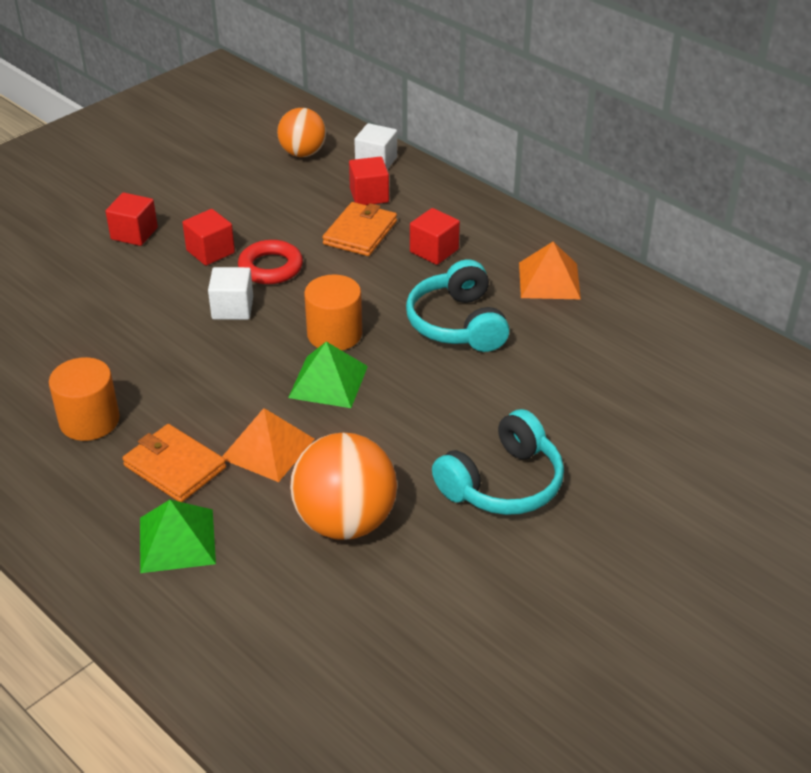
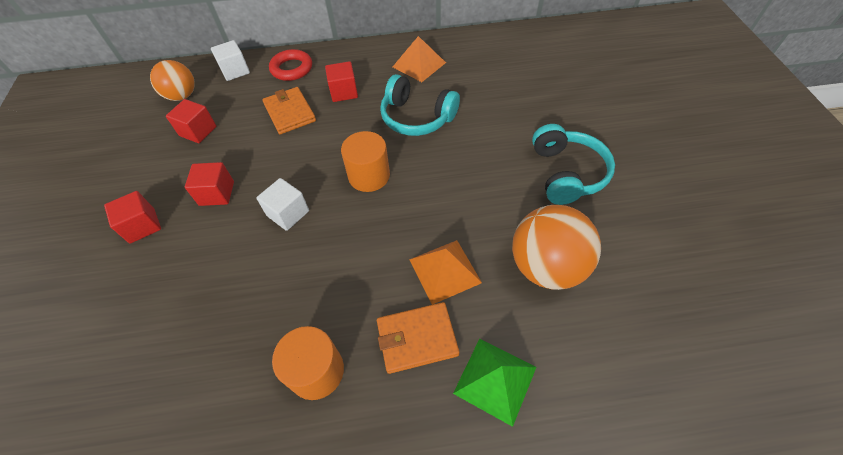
camera: 50 degrees left, 15 degrees up
(270, 267) = (271, 171): red ring -> red ring (292, 69)
(328, 381) = (410, 203): green pyramid -> none
(369, 195) = (261, 90): red cube -> red cube (198, 131)

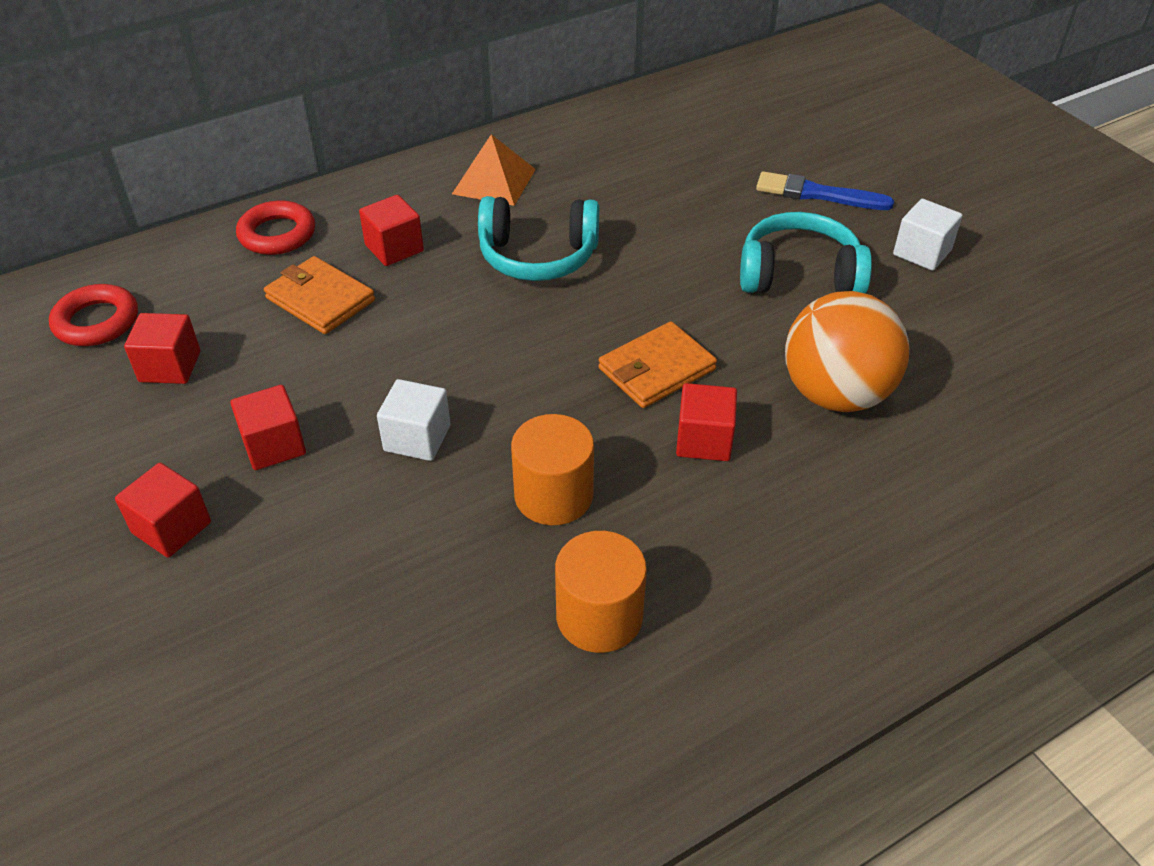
camera: 25 degrees left, 10 degrees down
(182, 96) = (96, 322): orange ball -> red ring
(235, 71) = (172, 260): white cube -> white cube (922, 252)
(369, 176) = (514, 353): orange cylinder -> orange cylinder (553, 495)
(417, 338) = (715, 531): orange wallet -> orange wallet (656, 369)
(445, 271) = (704, 440): orange pyramid -> red cube
(495, 380) = (845, 542): green pyramid -> none
(566, 173) = (799, 275): turquoise headphones -> turquoise headphones turned 60 degrees counterclockwise
(608, 120) = (818, 194): none -> blue brush

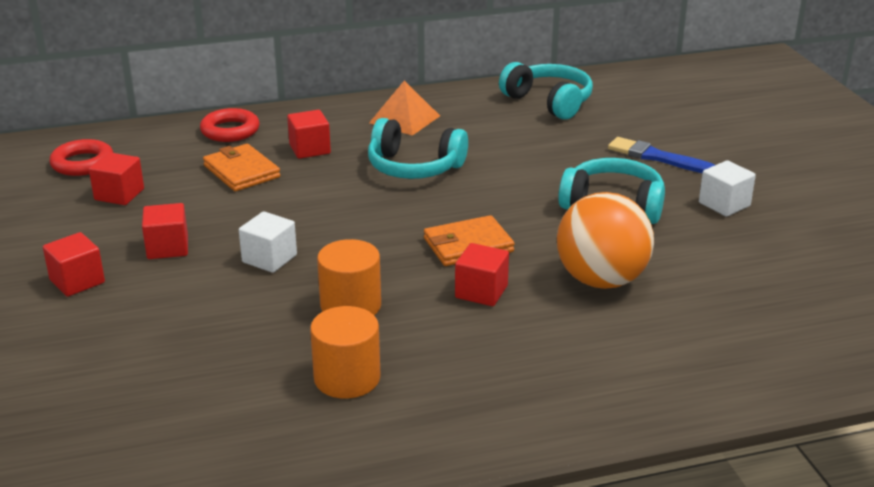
camera: 15 degrees right, 15 degrees down
(656, 128) = (549, 102): none -> turquoise headphones

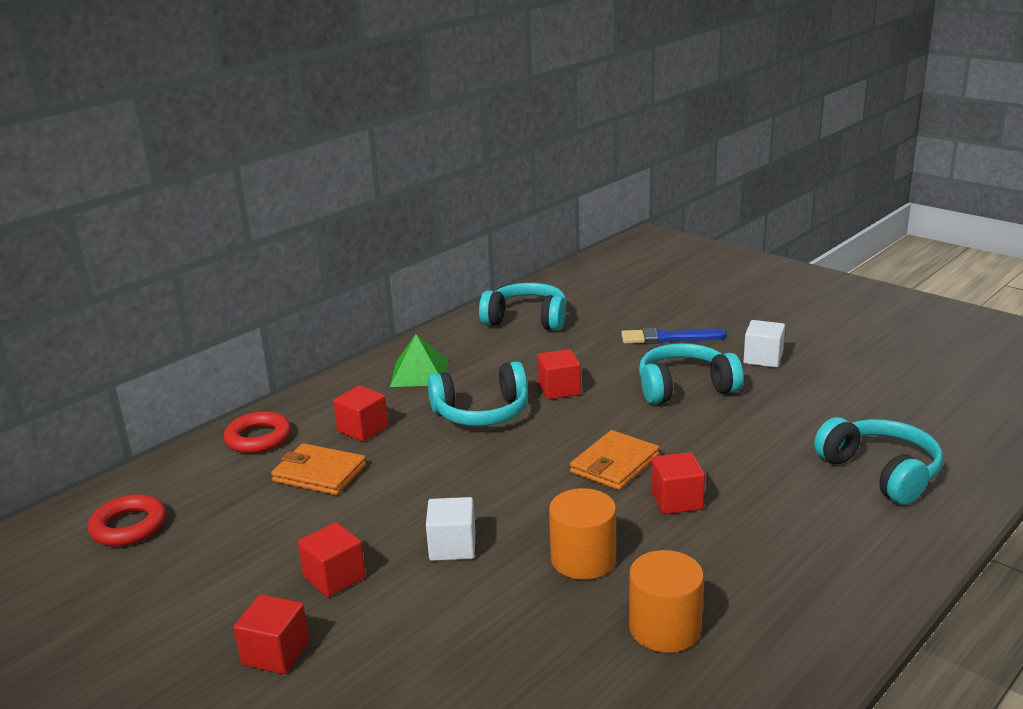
camera: 30 degrees left, 5 degrees down
(119, 194) = (213, 543): red cube -> red cube (559, 389)
(404, 119) = (419, 373): orange pyramid -> green pyramid
(601, 280) = (754, 453): orange ball -> none
(696, 339) = (881, 472): none -> turquoise headphones

